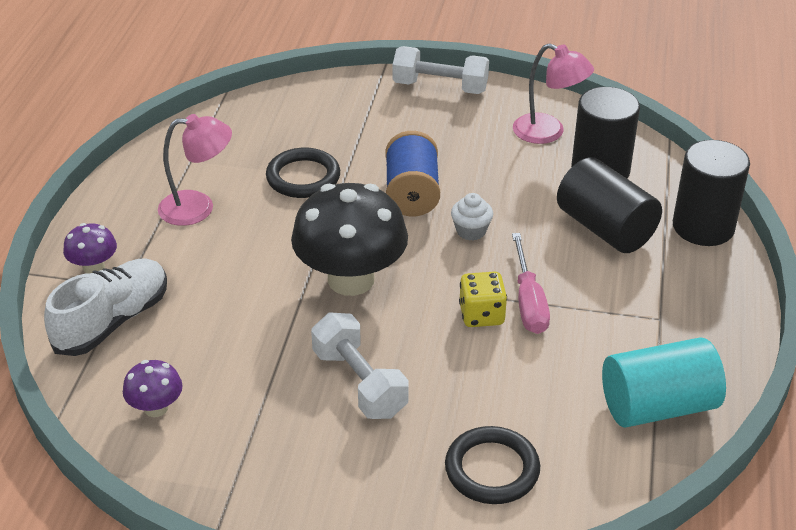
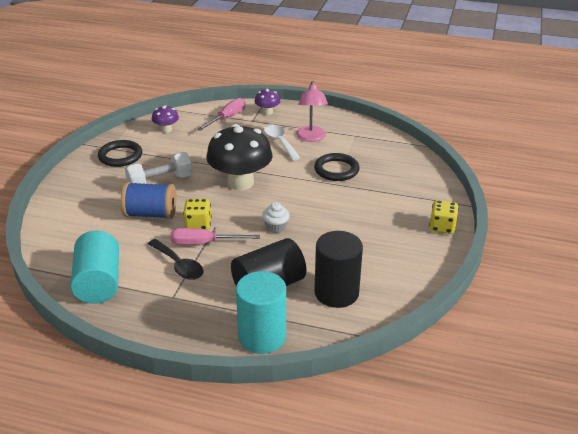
camera: 95 degrees right, 5 degrees down
(112, 321) = (227, 118): white shoe -> pink screwdriver
(212, 243) = (280, 142): none -> white spoon
(412, 193) = (316, 207): blue spool -> blue spool (151, 214)
(440, 87) = (442, 227): white dumbbell -> yellow dice
(492, 469) = (83, 218): black ring -> black ring (120, 156)
(548, 133) = (385, 273): pink lamp -> none
(589, 322) = (178, 265): none -> black spoon
(703, 227) = (262, 336): black cylinder -> turquoise cylinder

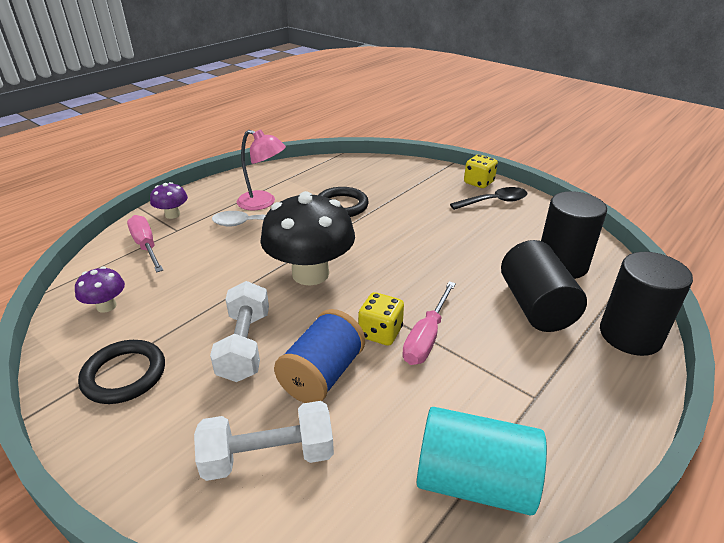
camera: 65 degrees left, 0 degrees up
(88, 215) = (268, 456): none -> white dumbbell
(178, 265) = (465, 374): black spoon -> black spoon (494, 202)
(262, 336) = (630, 335): turquoise cylinder -> black cylinder
(276, 227) = (424, 272): white cupcake -> none

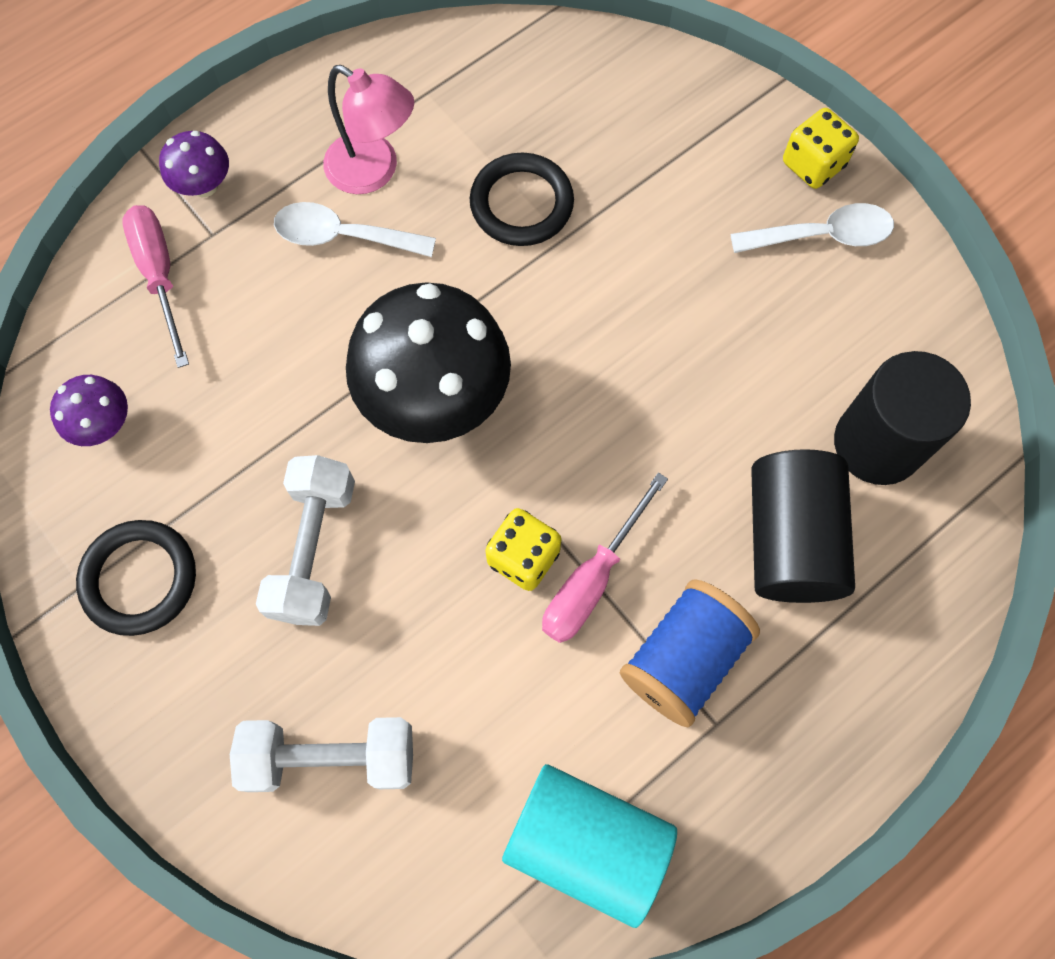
camera: 10 degrees right, 35 degrees up
(322, 375) = (421, 628): blue spool -> blue spool (683, 658)
(494, 202) = (822, 235): black spoon -> white spoon
(630, 335) = (915, 630): black cylinder -> none

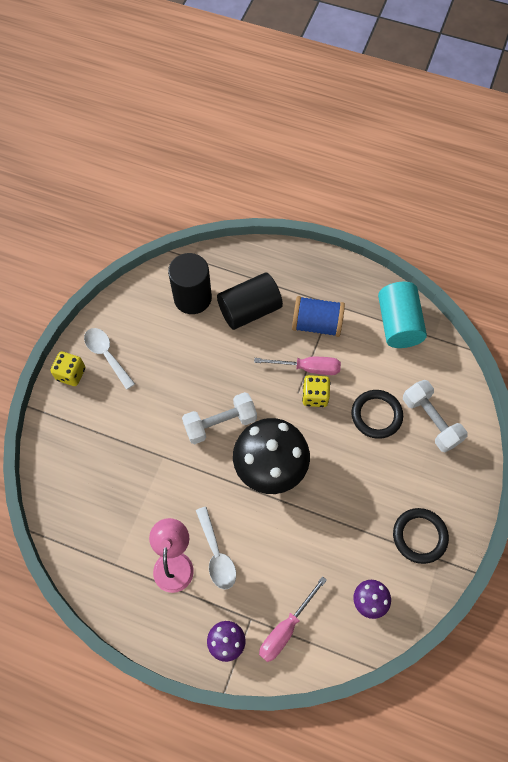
camera: 120 degrees left, 5 degrees down
(314, 549) = (362, 475): white dumbbell -> white dumbbell (220, 423)
(521, 204) = (156, 484): black ring -> black ring (376, 415)

